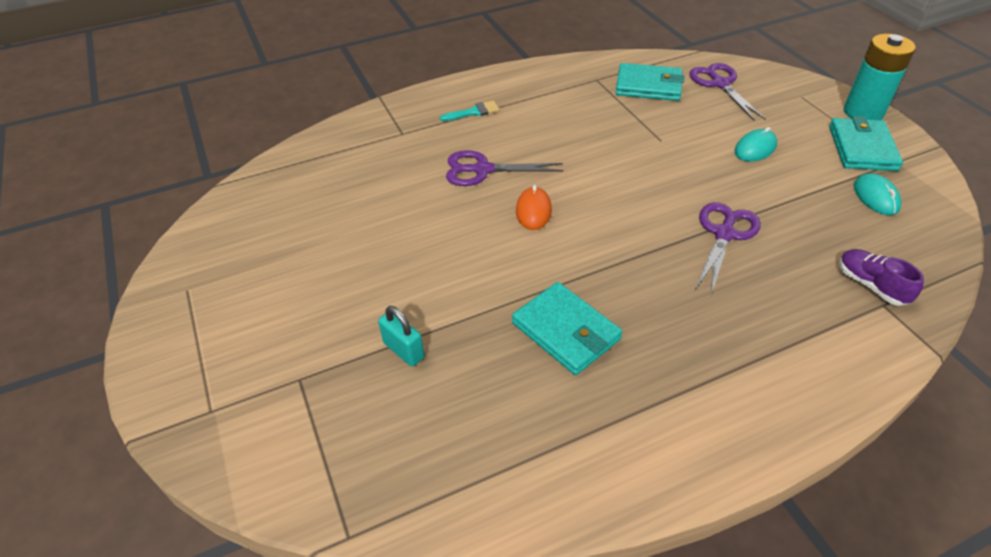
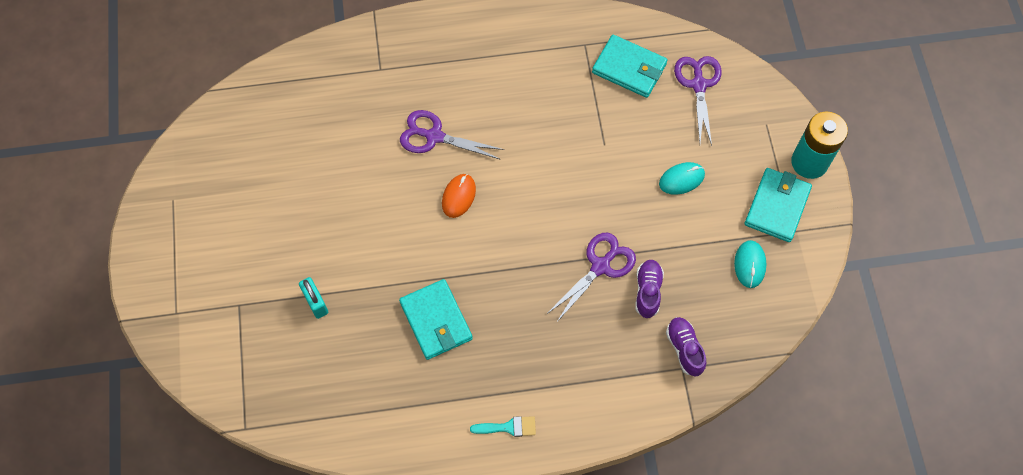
camera: 15 degrees right, 20 degrees up
(474, 112) = (452, 59): turquoise brush -> turquoise brush (508, 427)
(790, 243) = (647, 291): none -> purple shoe

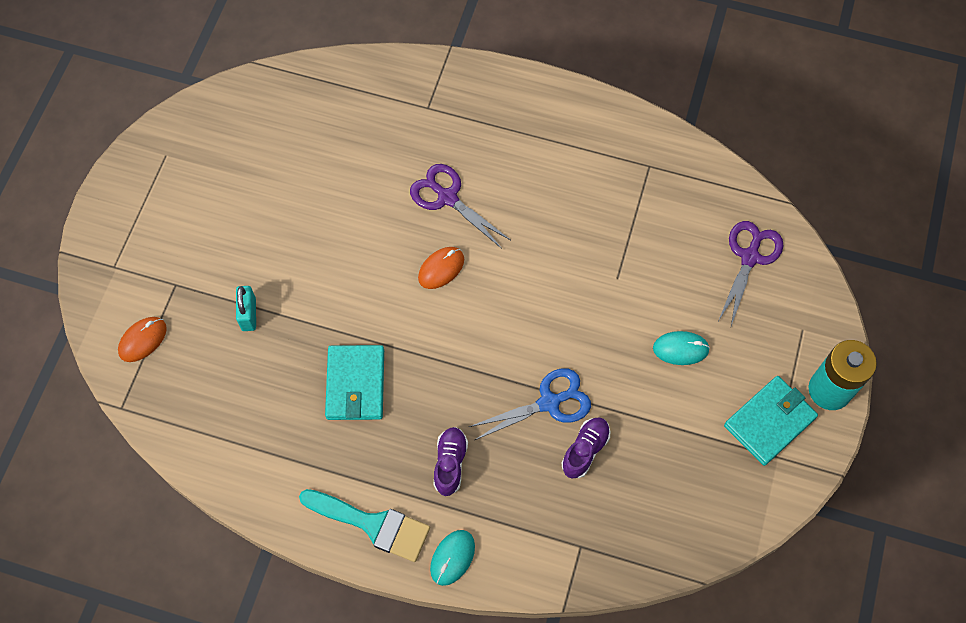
camera: 25 degrees right, 0 degrees up
(234, 364) = (143, 340): none -> orange mouse
(508, 427) = (373, 524): turquoise brush -> turquoise brush, size x1.85
(600, 266) = (549, 403): purple scissors -> blue scissors
(629, 68) = (684, 209): turquoise wallet -> none
(684, 349) = (593, 527): purple shoe -> purple shoe (450, 463)
(749, 265) = (708, 470): turquoise mouse -> turquoise mouse (452, 558)

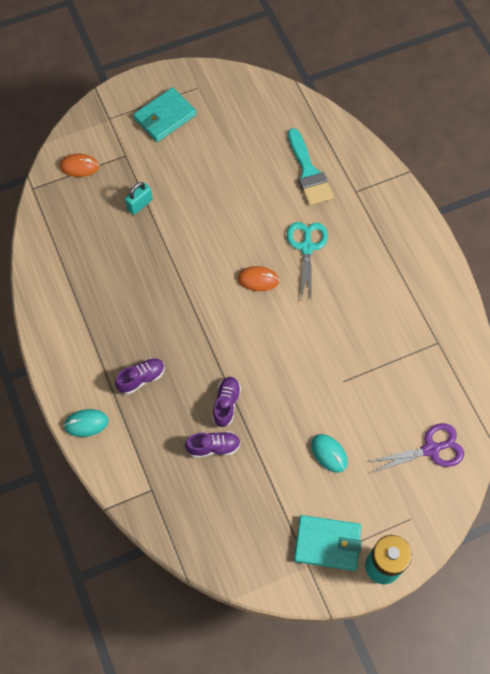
camera: 50 degrees right, 0 degrees up
(355, 384) = (146, 291): turquoise wallet -> turquoise wallet (165, 117)
(373, 524) = (71, 366): turquoise brush -> turquoise brush (309, 172)
(447, 197) = (307, 247): purple scissors -> turquoise scissors
(549, 403) = (226, 404): blue scissors -> purple shoe

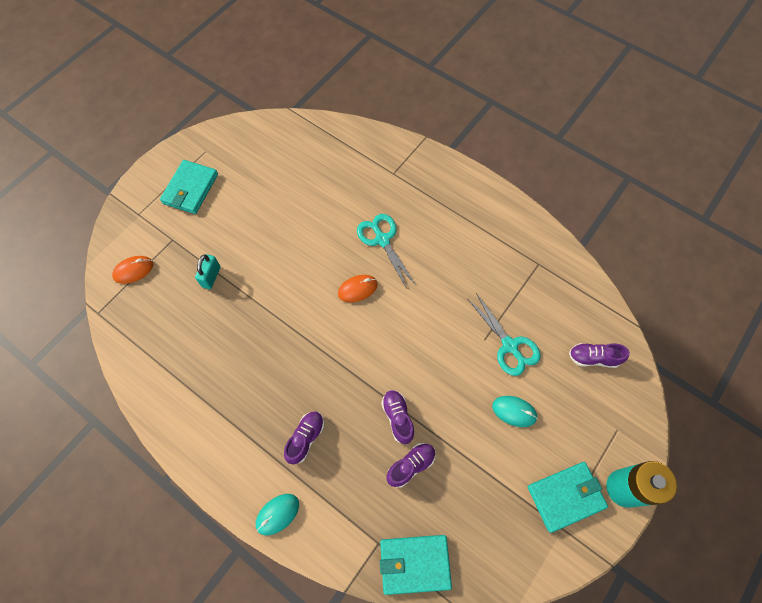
camera: 30 degrees left, 0 degrees up
(170, 521) = (414, 564): none -> turquoise wallet
(309, 172) = (345, 177): turquoise brush -> none
(361, 398) = (509, 346): none -> turquoise scissors
(431, 449) = (593, 358): purple scissors -> purple shoe

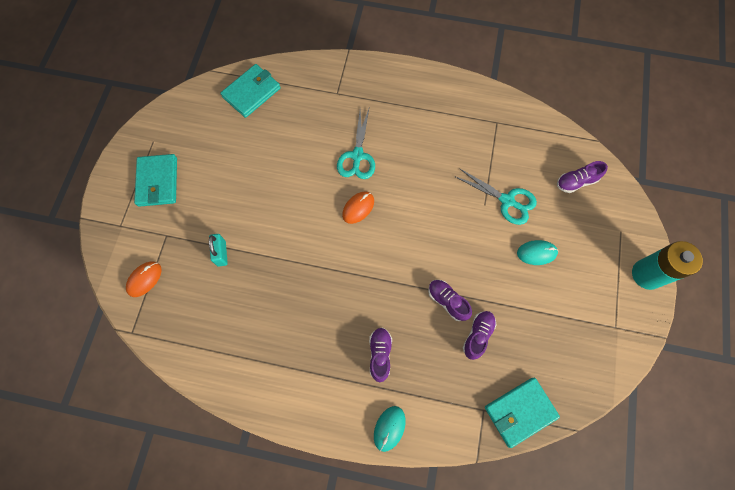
camera: 25 degrees left, 5 degrees up
(382, 240) = (357, 156): turquoise scissors -> turquoise scissors turned 120 degrees counterclockwise
(565, 496) = (607, 302): turquoise wallet -> turquoise wallet (251, 92)

